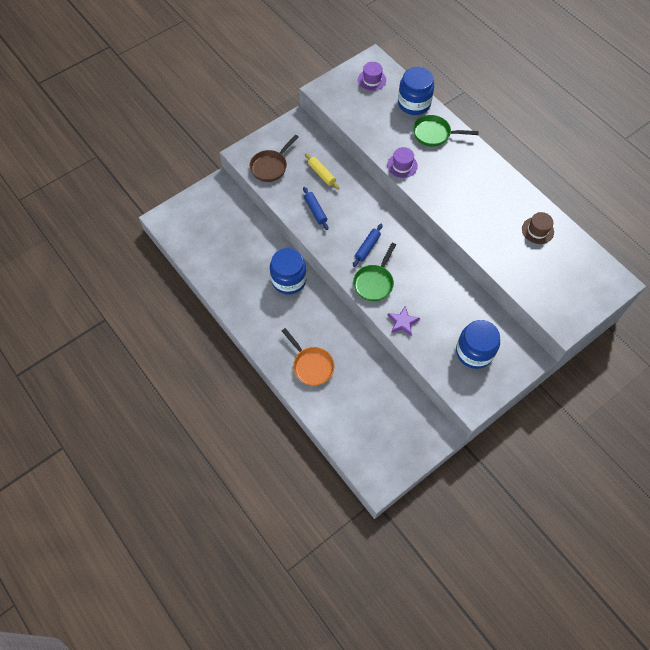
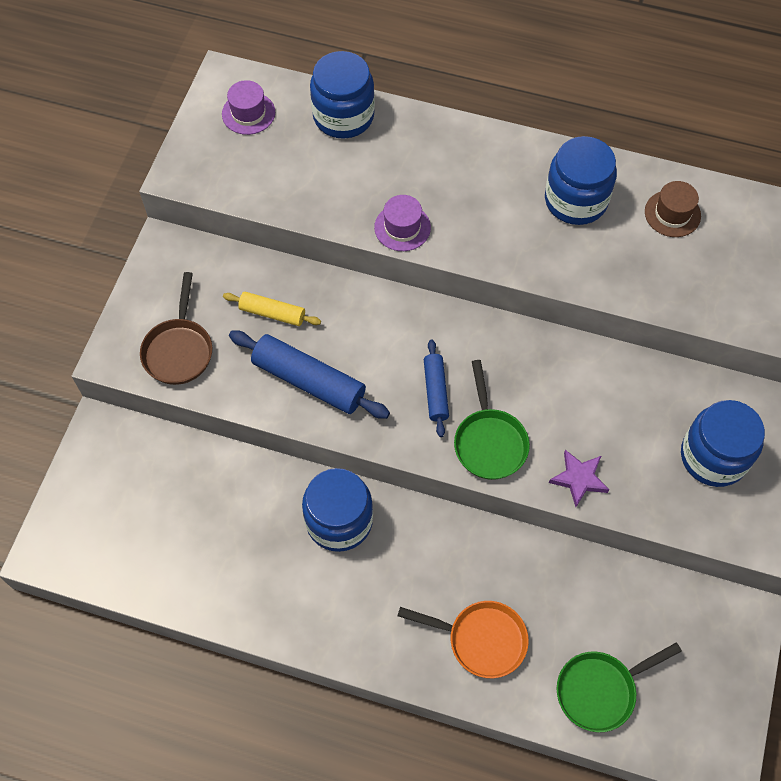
camera: 35 degrees left, 0 degrees up
(315, 211) = (309, 381): blue rolling pin -> blue rolling pin, size x1.72
(434, 134) = (412, 148): green pan -> green pan (600, 690)
(494, 198) = (576, 200): none -> blue jar

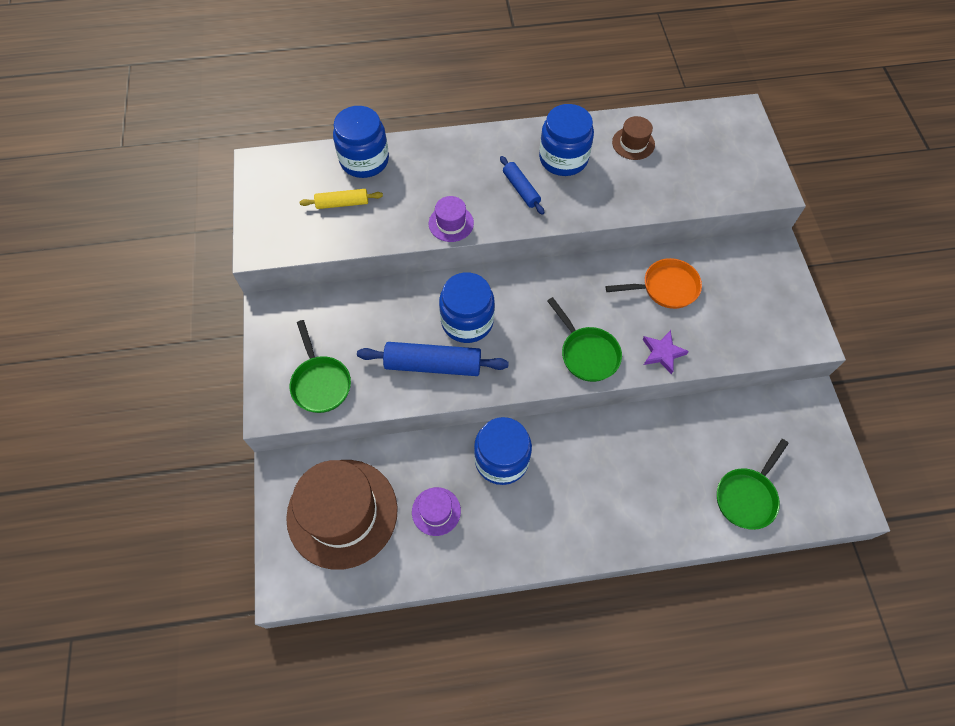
camera: 25 degrees left, 0 degrees up
(140, 501) = (342, 513): none -> brown hat
(179, 350) = (320, 383): brown pan -> green pan
(248, 113) = (290, 184): purple hat -> purple hat (436, 511)
(272, 313) = (379, 326): yellow rolling pin -> yellow rolling pin (342, 203)
(435, 391) = (529, 334): blue rolling pin -> blue rolling pin (521, 189)
(481, 640) = (648, 499): orange pan -> orange pan (665, 288)
(713, 456) = (741, 299): blue jar -> blue jar (467, 321)

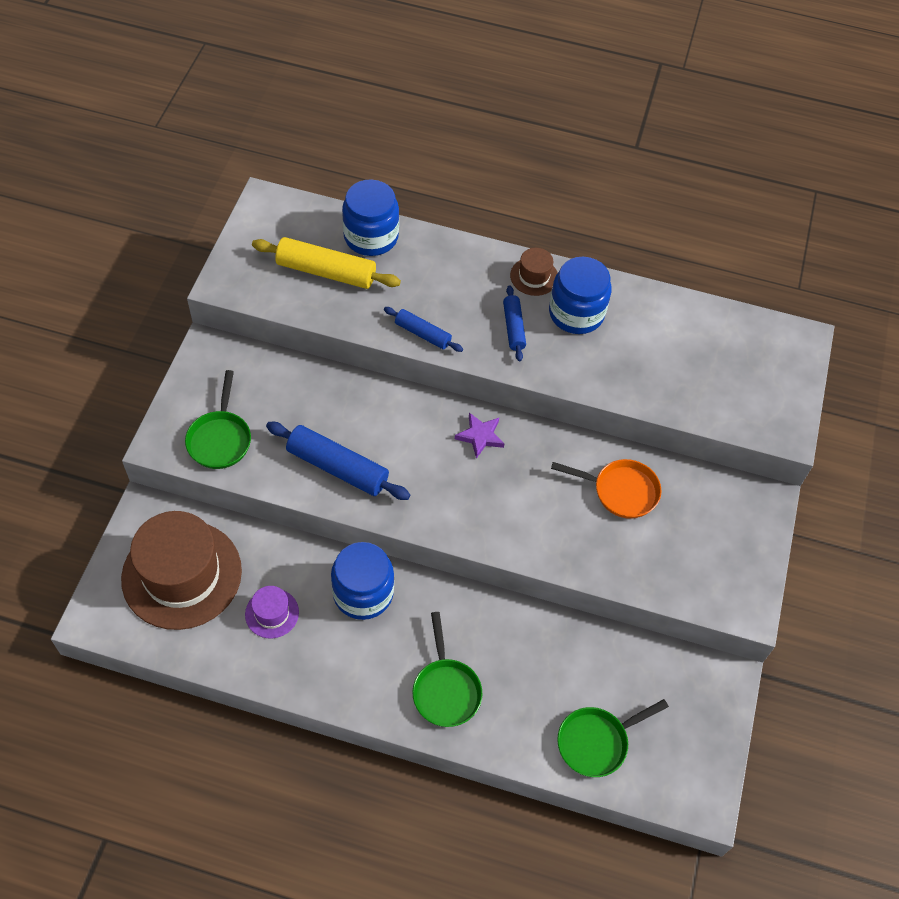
camera: 20 degrees right, 5 degrees down
(342, 203) = (326, 271): yellow rolling pin -> yellow rolling pin, size x1.72
(451, 223) = (423, 334): purple hat -> blue rolling pin
(467, 321) = (394, 439): blue jar -> none
(587, 353) = (498, 522): green pan -> green pan (446, 690)
(633, 143) = (661, 326): brown hat -> brown hat (534, 276)
(662, 353) = (578, 555): purple star -> purple star (480, 436)

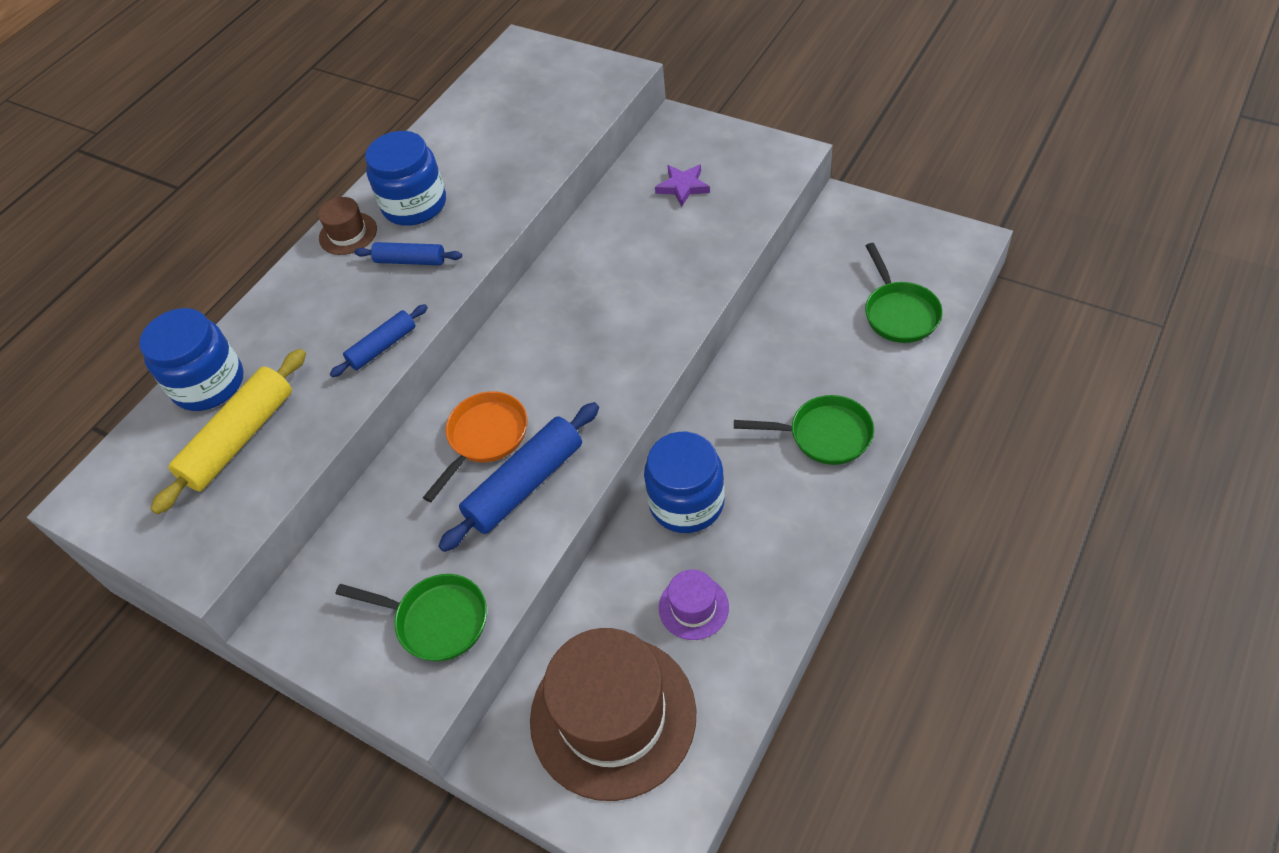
camera: 65 degrees left, 5 degrees down
(480, 436) = (528, 336): purple star -> purple star (683, 187)
(621, 491) = (635, 226): orange pan -> orange pan (485, 438)

